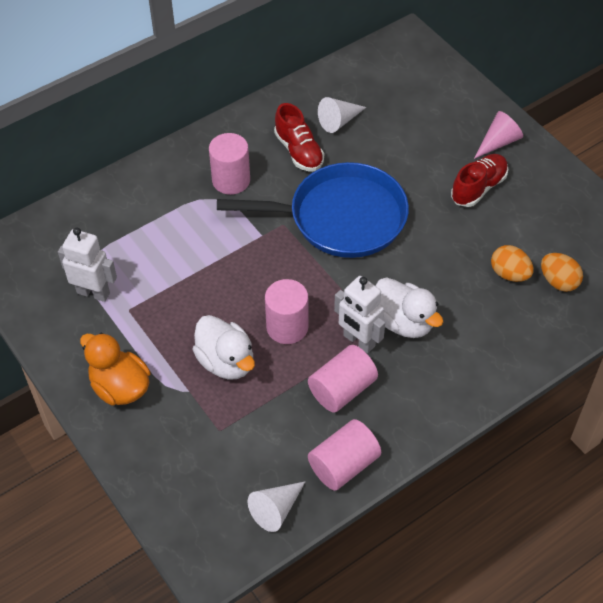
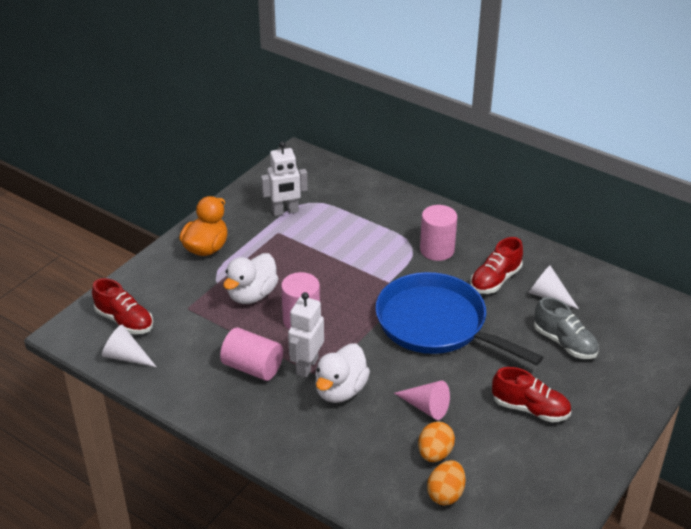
camera: 70 degrees right, 15 degrees down
(93, 293) = (285, 211): white robot -> white robot turned 75 degrees clockwise
(213, 500) = (124, 321): none -> red shoe
(341, 217) = (436, 324): blue pan -> blue pan turned 150 degrees clockwise
(343, 465) = (179, 386): pink cylinder -> none
(406, 134) = (564, 343): none -> grey shoe
(498, 142) = (601, 412): pink cone -> pink cone (426, 407)

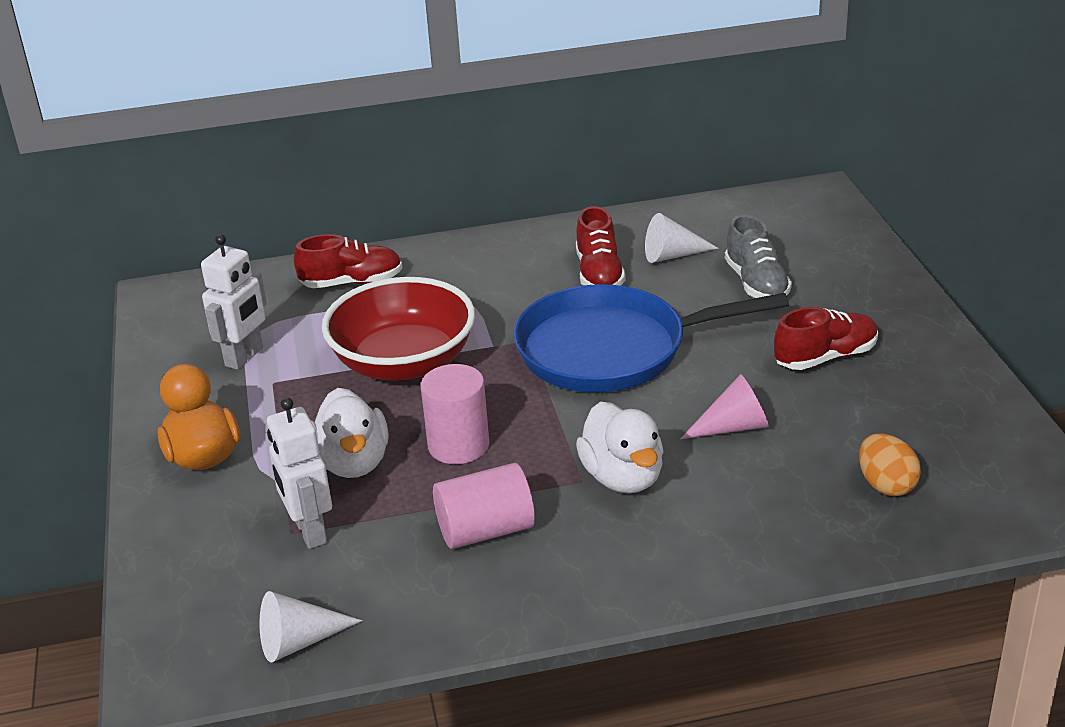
camera: 45 degrees left, 5 degrees down
(124, 321) = (226, 607): red shoe -> red shoe (352, 283)
(306, 366) = (545, 483): white robot -> white robot (309, 531)
(340, 262) = (404, 363): none -> red bowl
(435, 453) = (814, 459): orange egg -> none
(437, 250) = (492, 285): pink cylinder -> none
(564, 343) = (756, 283): grey shoe -> grey shoe turned 75 degrees clockwise

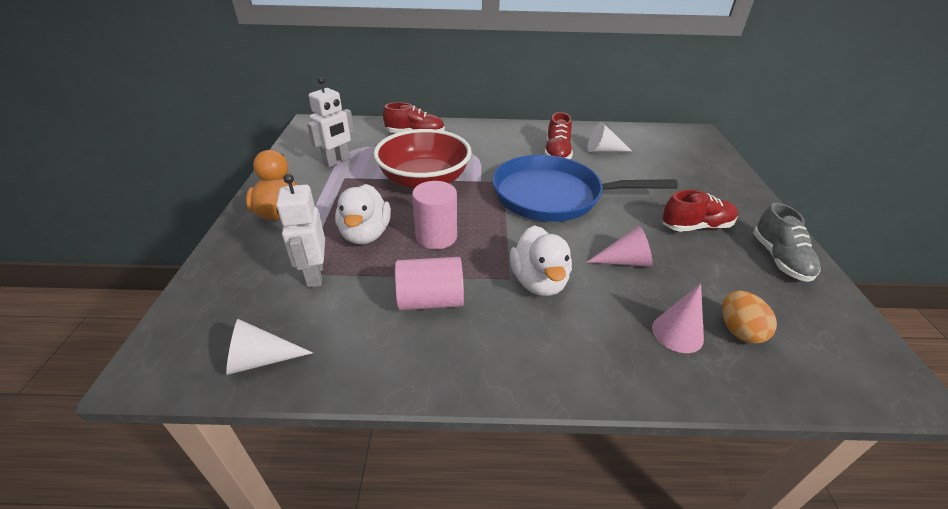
camera: 10 degrees right, 5 degrees up
(756, 283) = (653, 174): grey shoe -> grey shoe (779, 259)
(811, 503) = (677, 333): none -> pink cone

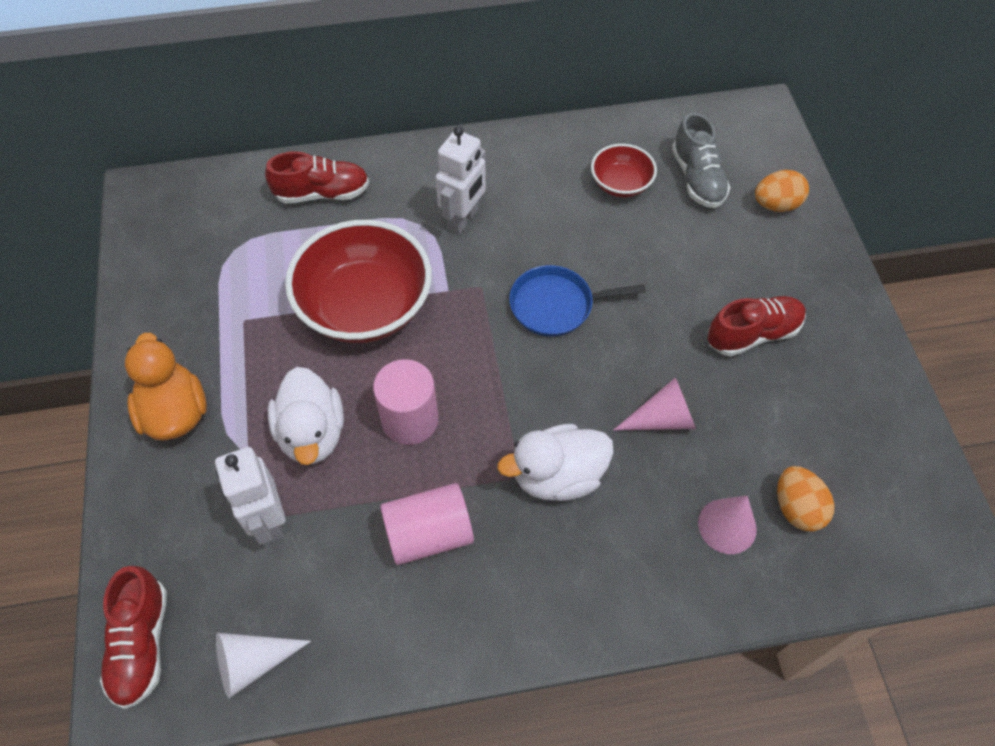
camera: 10 degrees left, 20 degrees up
(337, 161) = (219, 284): white robot -> white robot (463, 219)
(539, 282) = (557, 476): white duck -> white duck turned 90 degrees clockwise
(552, 196) = (556, 305): blue pan -> blue pan, size x0.53
(557, 153) = (551, 203): red shoe -> red shoe (142, 644)
(603, 150) = (621, 184): white cone -> red bowl
(710, 170) = (776, 205): none -> orange egg
(779, 259) = (854, 377): grey shoe -> grey shoe (697, 178)

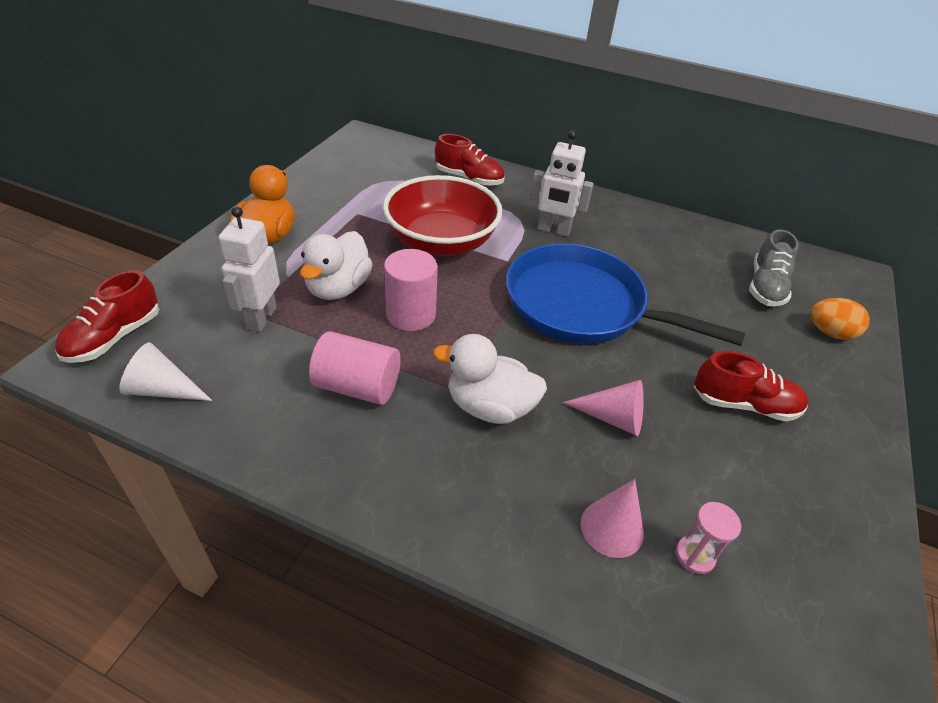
camera: 30 degrees right, 15 degrees down
(463, 219) = (553, 230): white robot -> white robot turned 45 degrees clockwise
(556, 305) = (581, 305): blue pan -> blue pan, size x1.88
(621, 184) = (695, 263): red bowl -> none
(796, 508) = (695, 555): orange egg -> pink hourglass

